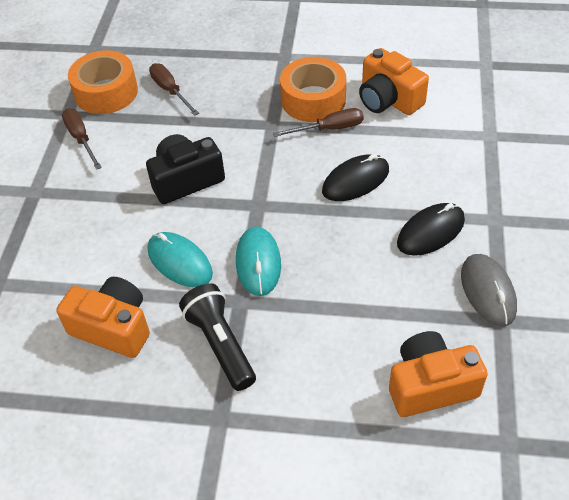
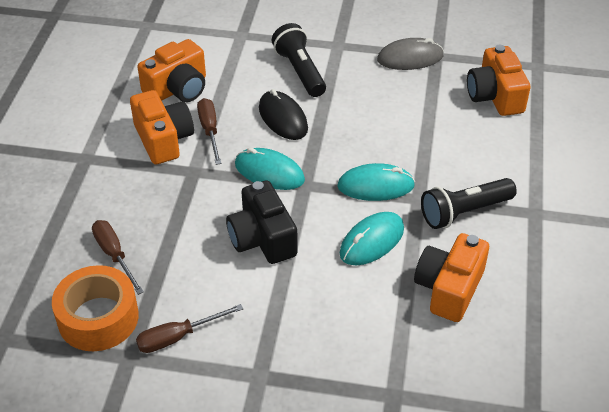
camera: 90 degrees left, 5 degrees down
(170, 91) = (114, 255): brown screwdriver -> brown screwdriver turned 90 degrees clockwise
(273, 177) = (269, 172): none -> turquoise mouse
(313, 99) = (163, 139): orange tape -> orange camera
(430, 232) = (348, 80): black mouse -> none
(437, 189) = (300, 71): none -> black flashlight

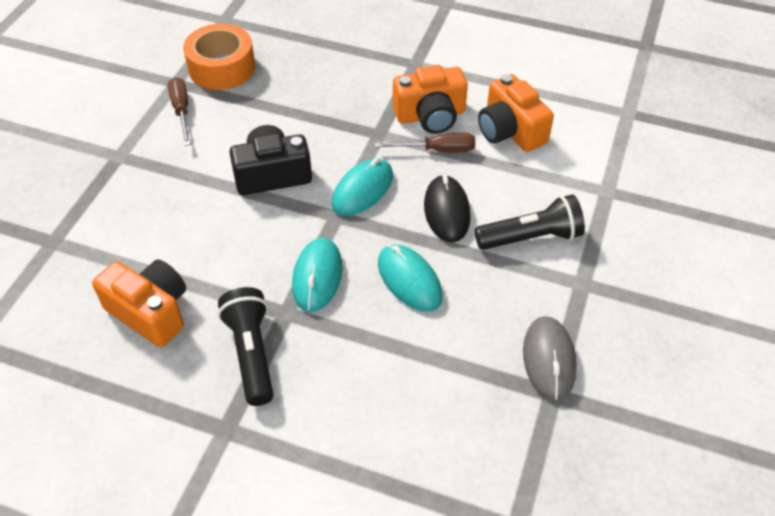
camera: 100 degrees right, 5 degrees up
(114, 255) = (286, 78): brown screwdriver -> none
(283, 118) = (446, 211): black mouse -> black mouse turned 75 degrees counterclockwise
(372, 241) = (238, 258): turquoise mouse -> turquoise mouse (409, 280)
(495, 96) = (454, 446): orange camera -> none

